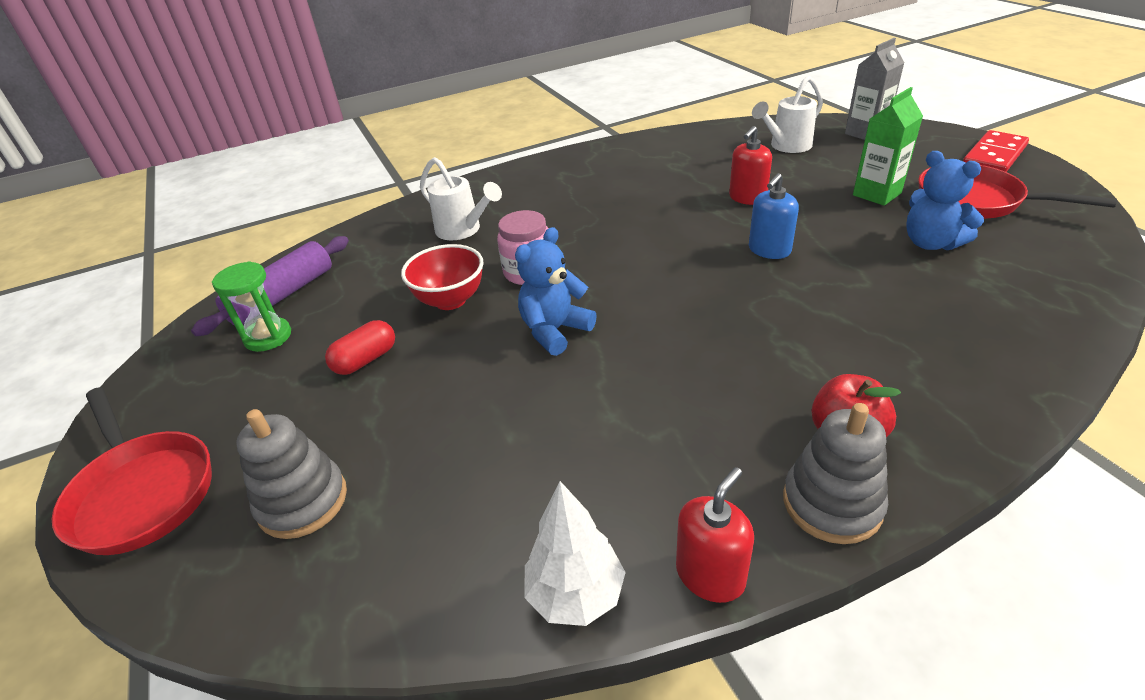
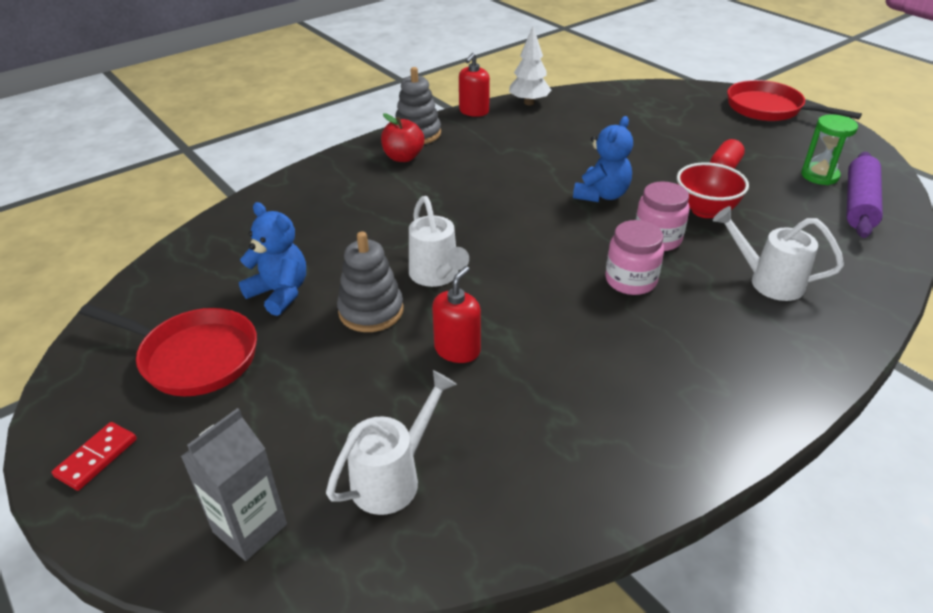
camera: 165 degrees right, 0 degrees up
(303, 501) = (680, 113): grey stacking toy -> grey stacking toy (371, 311)
(581, 237) = (630, 280): none -> pink jar
(769, 250) = (436, 276): blue soap dispenser -> white watering can
(877, 194) = (300, 364): green carton -> none
(994, 156) = (96, 458): red domino -> red domino, size x0.62

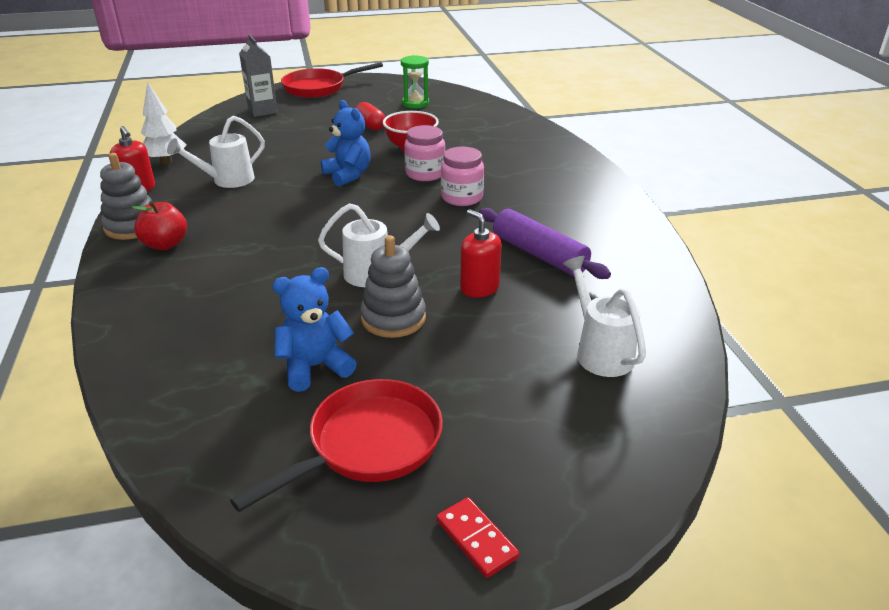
camera: 65 degrees left, 5 degrees down
(250, 528) = (618, 439): grey carton -> grey carton (262, 111)
(768, 281) = (505, 156): white watering can -> white watering can (227, 180)
(859, 204) = (457, 105): purple rolling pin -> purple rolling pin (539, 254)

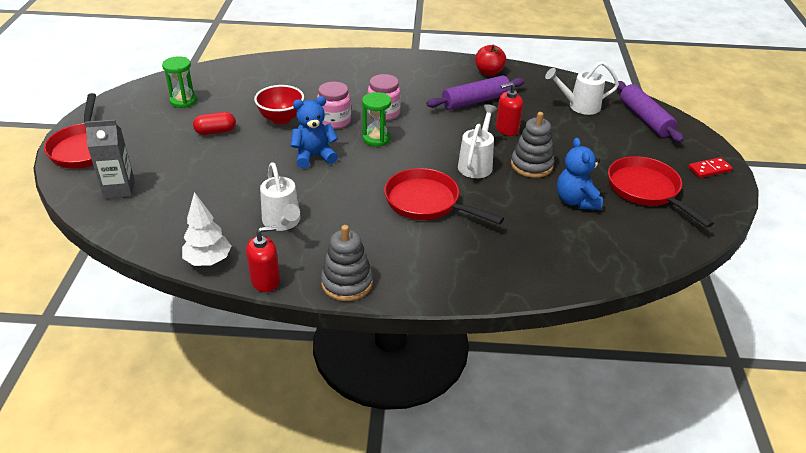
camera: 75 degrees left, 5 degrees up
(165, 244) = (391, 262): red apple -> red apple (489, 72)
(280, 250) = (426, 202): none -> red pan
(401, 202) = (376, 139): none -> green hourglass
(615, 436) = (645, 119): none -> purple rolling pin

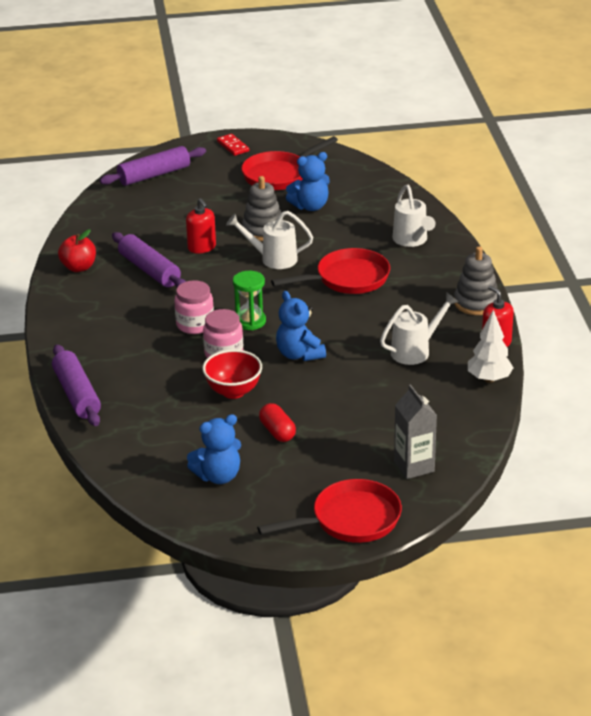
camera: 100 degrees left, 5 degrees down
(183, 101) = (218, 476): green hourglass -> blue teddy bear
(317, 59) = (77, 394): none -> purple rolling pin
(426, 202) = (347, 279): red pan -> red pan turned 135 degrees counterclockwise
(579, 106) = (140, 209): white watering can -> white watering can (412, 240)

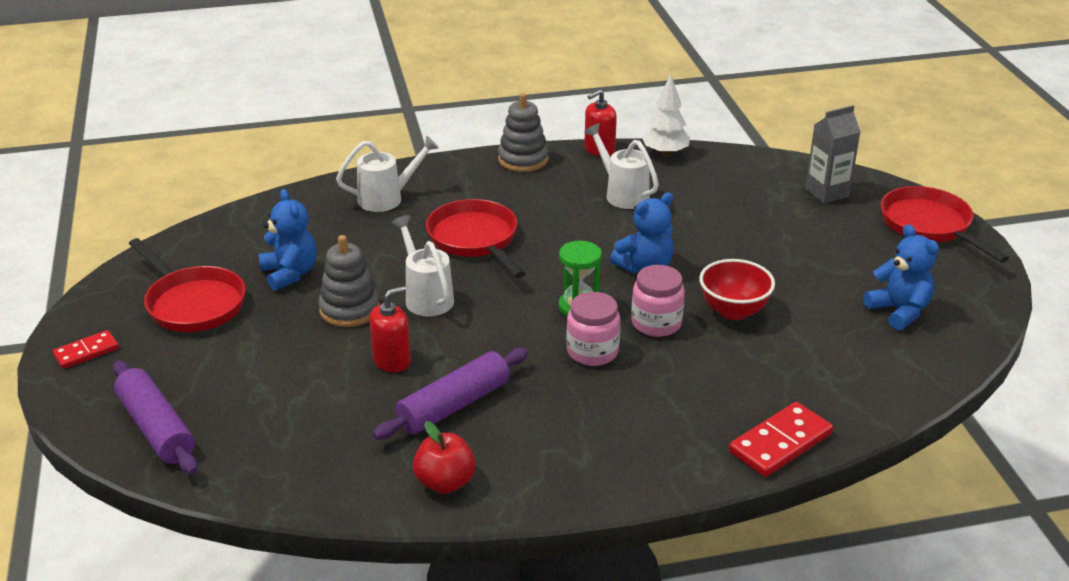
camera: 95 degrees left, 0 degrees up
(77, 394) = (780, 443): purple rolling pin -> red domino
(273, 259) = (426, 297): white watering can -> white watering can turned 150 degrees clockwise
(277, 432) = (801, 276): red capsule -> none

